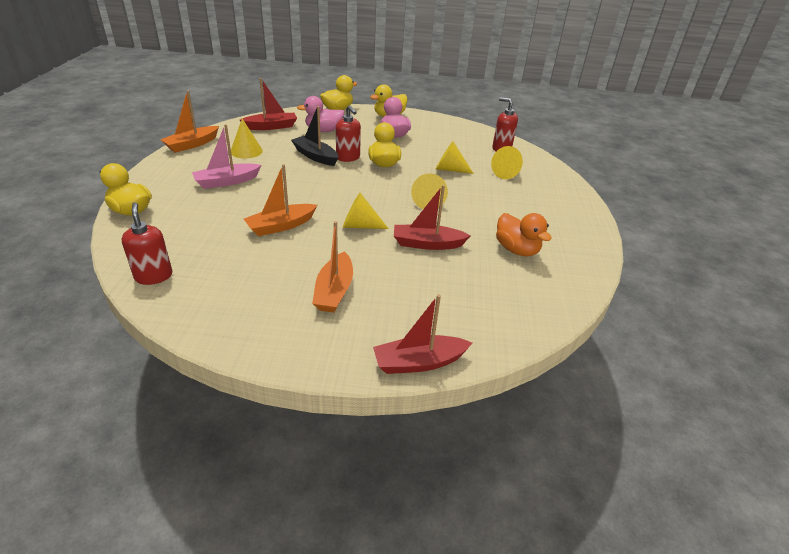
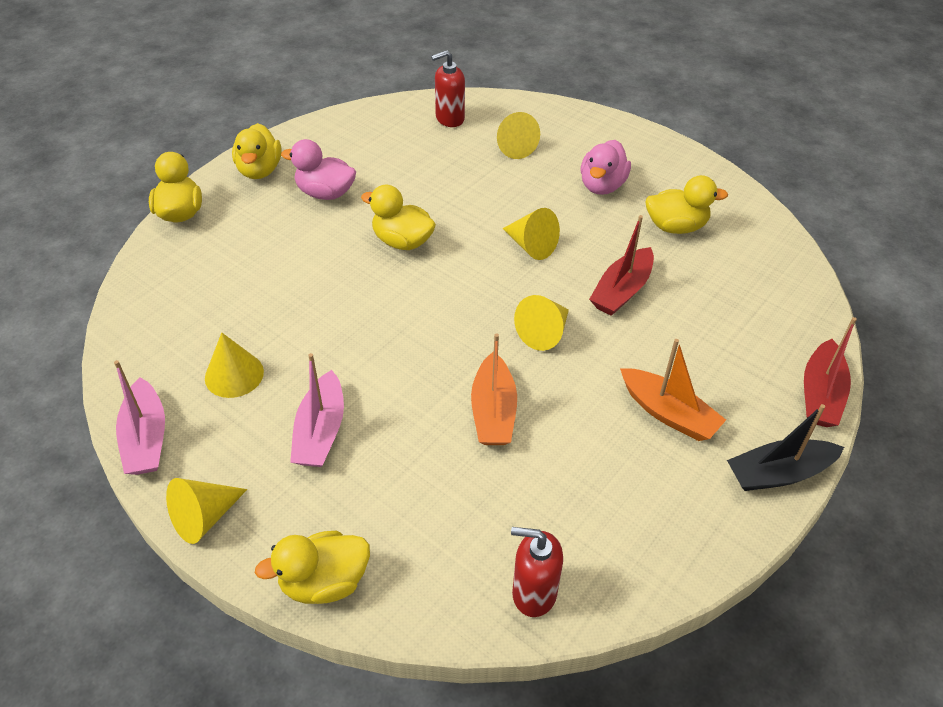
camera: 55 degrees left, 10 degrees up
(192, 144) = (146, 438): orange boat -> pink boat
(271, 127) = (171, 314): red boat -> none
(315, 156) = (321, 301): black boat -> black boat (778, 473)
(323, 130) = (243, 259): pink duck -> pink duck (602, 186)
(348, 157) = (355, 269): red soap dispenser -> none
(449, 169) = (466, 189): yellow cone -> yellow cone (204, 518)
(516, 250) = (676, 226): orange duck -> yellow duck

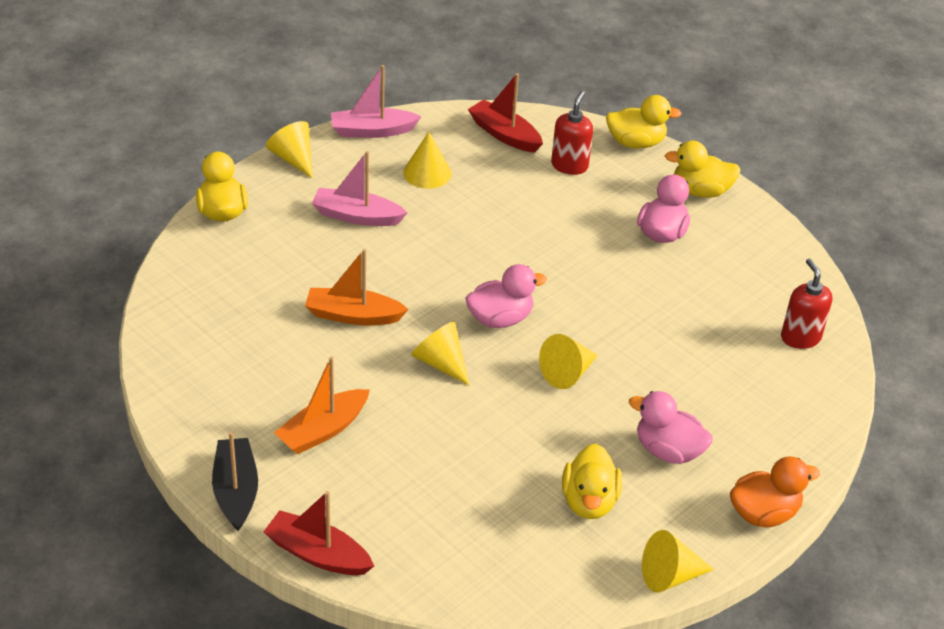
camera: 95 degrees right, 5 degrees down
(402, 241) = (583, 280): yellow duck -> none
(470, 294) = (500, 319): none -> pink duck
(514, 147) = (744, 385): yellow cone -> yellow cone (669, 576)
(533, 593) = (176, 314): red soap dispenser -> red soap dispenser (569, 165)
(621, 291) = (489, 431): red boat -> red boat (504, 134)
(646, 139) = (764, 513): none -> orange duck

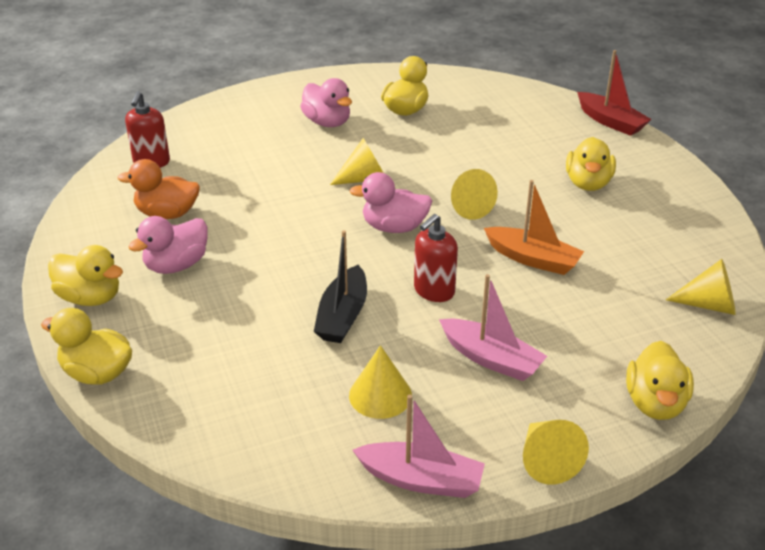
camera: 155 degrees left, 5 degrees down
(236, 491) = (666, 163): black boat -> black boat (342, 316)
(323, 430) = (588, 183): orange boat -> yellow duck
(504, 134) = (247, 427): red boat -> none
(569, 165) = (203, 362): red soap dispenser -> red soap dispenser (433, 291)
(669, 576) = (381, 73): yellow cone -> yellow cone (709, 305)
(764, 513) = (293, 84): orange duck -> orange duck (167, 214)

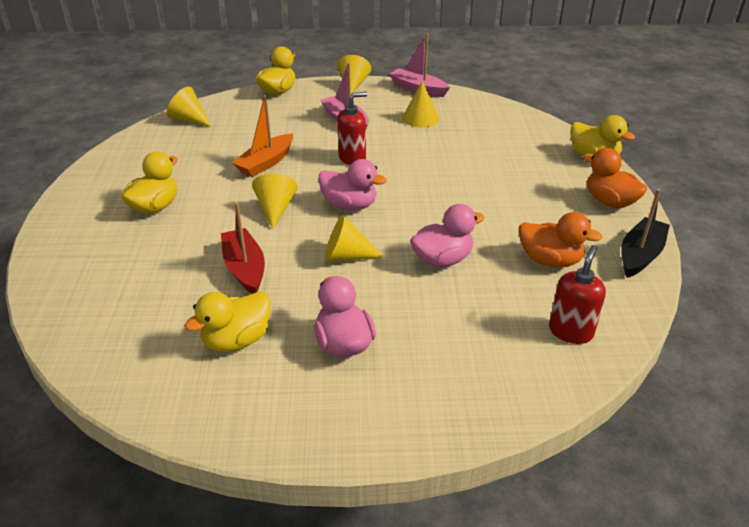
camera: 160 degrees left, 0 degrees up
(90, 297) = (609, 202): yellow duck -> orange duck
(176, 265) = (541, 212): pink duck -> pink duck (442, 259)
(342, 316) = (423, 156): black boat -> black boat (640, 255)
(533, 259) = (266, 163): orange boat -> orange boat turned 105 degrees counterclockwise
(610, 122) = (42, 265): red boat -> red boat (245, 268)

